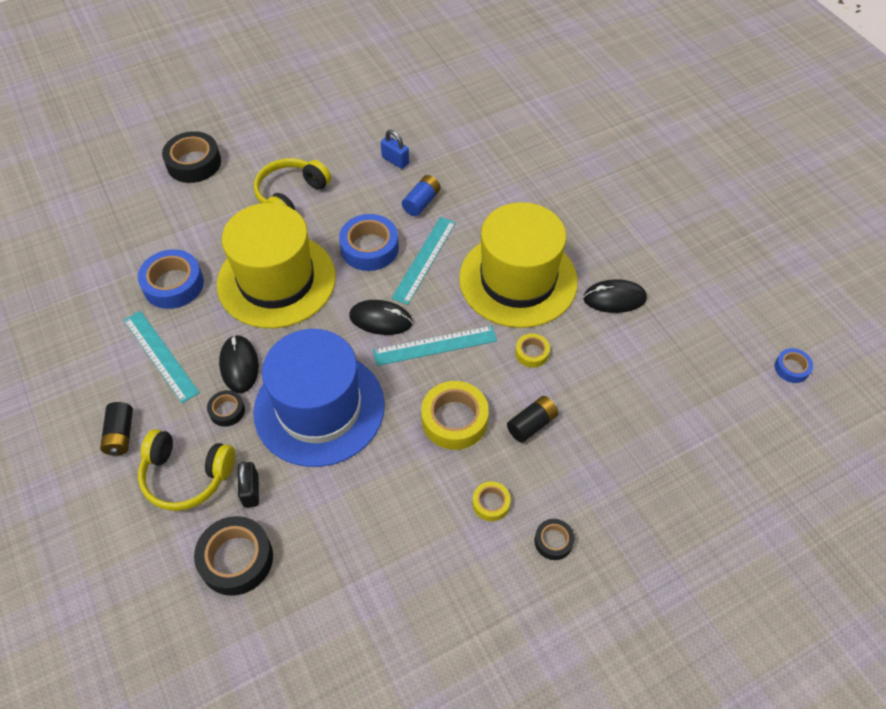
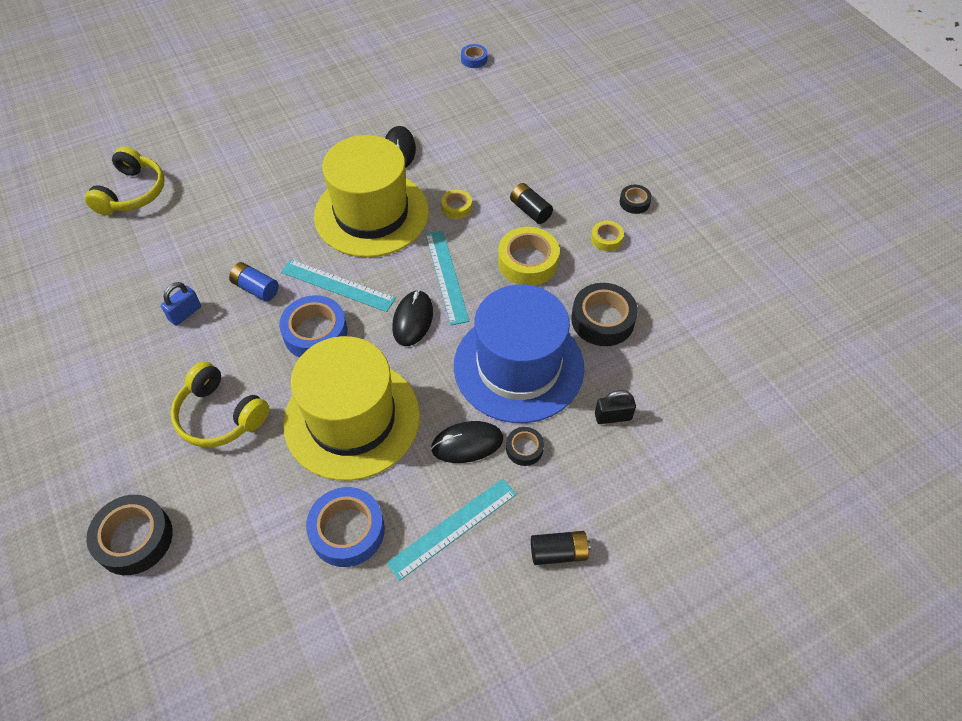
camera: 90 degrees left, 0 degrees up
(186, 475) = (602, 477): yellow headphones -> yellow headphones (132, 193)
(236, 559) = (683, 421): black tape -> black tape (602, 320)

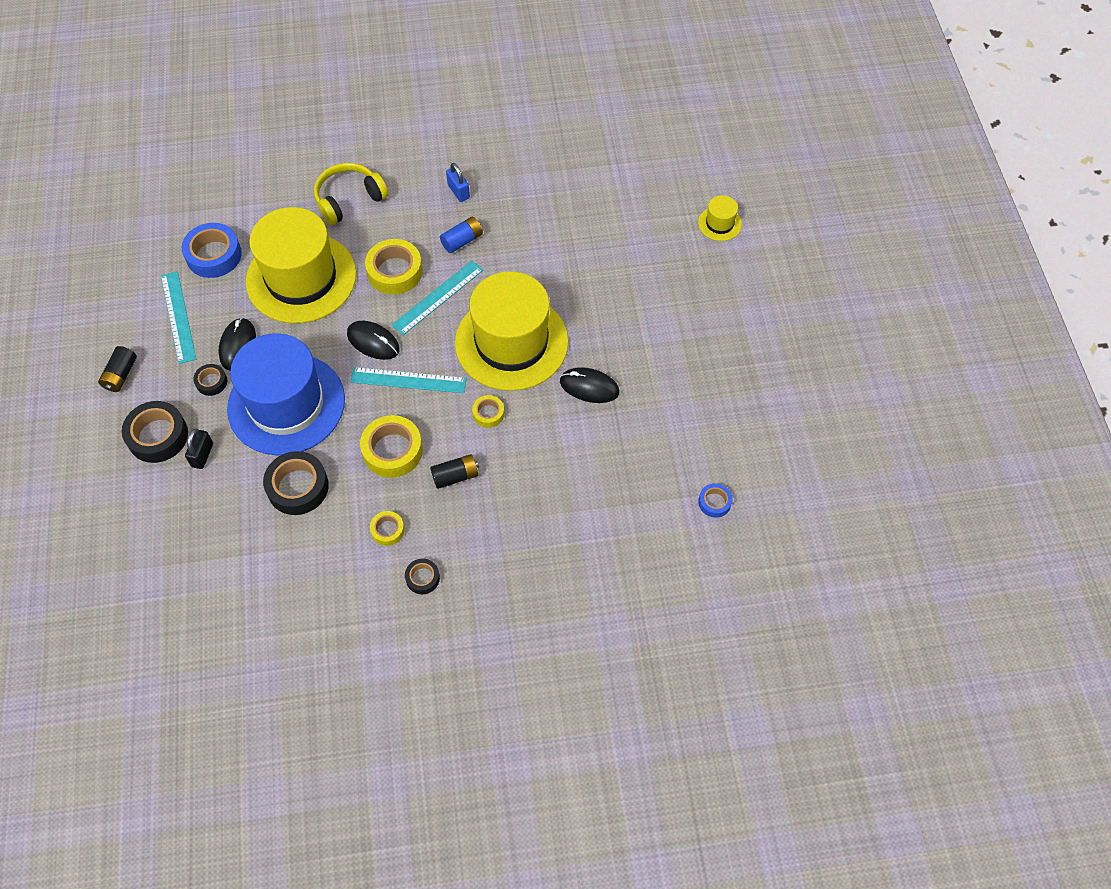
camera: 110 degrees right, 5 degrees up
(132, 193) = (616, 172): yellow headphones -> none
(134, 538) = (278, 142): black tape -> black tape (158, 436)
(185, 110) = (719, 223): none -> yellow hat
(315, 333) = (395, 272): blue tape -> yellow tape

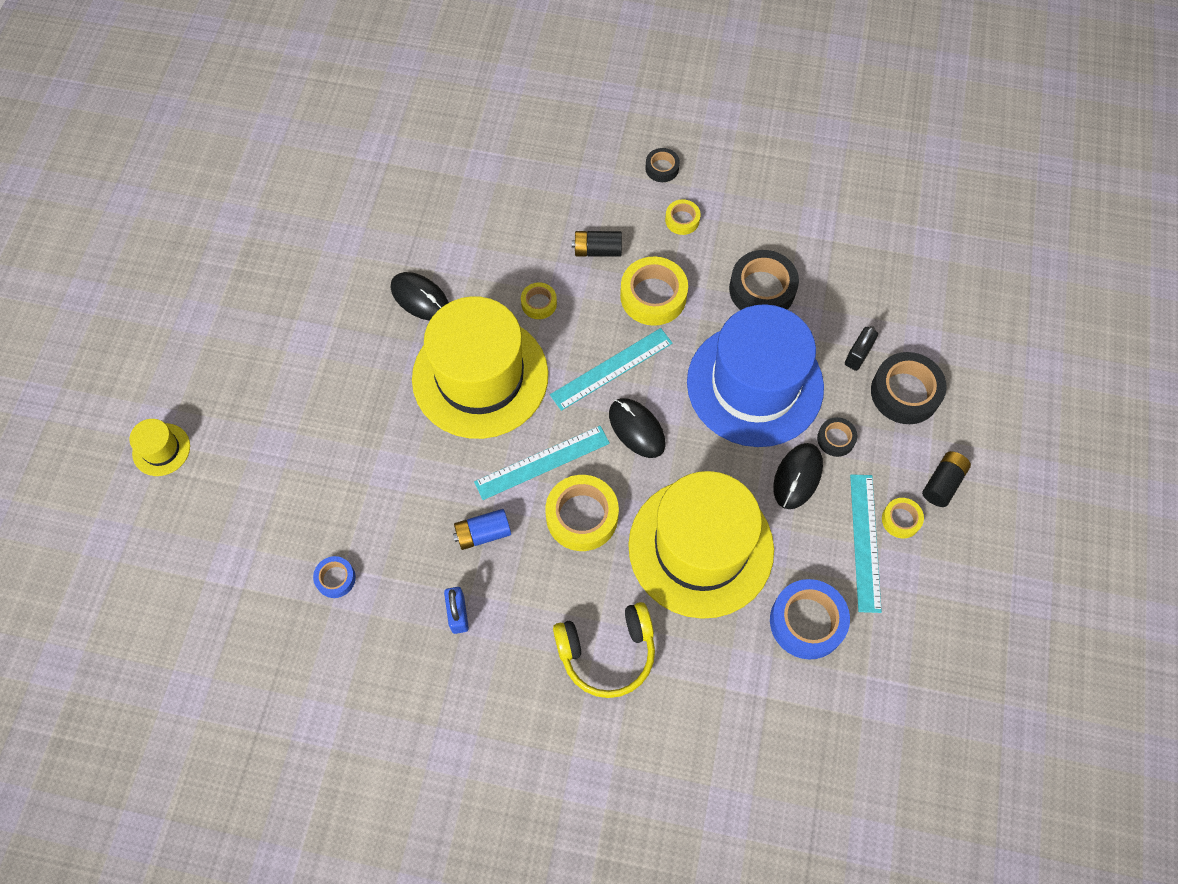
camera: 160 degrees left, 5 degrees up
(152, 339) = (901, 520): none -> yellow tape
(408, 380) = (611, 369): turquoise ruler -> turquoise ruler turned 60 degrees counterclockwise
(714, 502) = (359, 149): blue tape -> blue tape (335, 578)

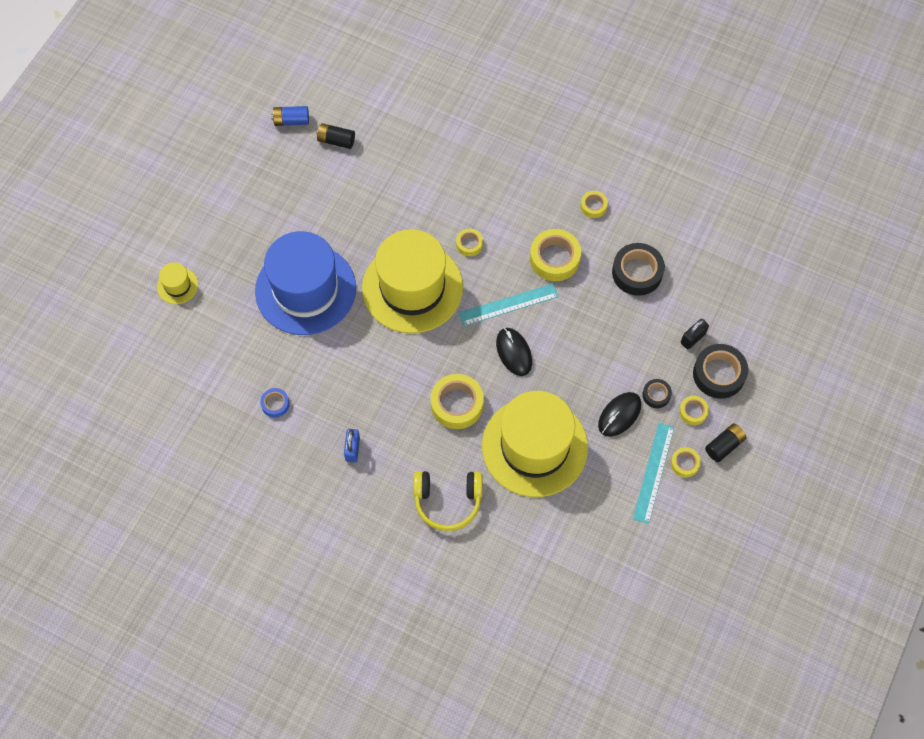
camera: 15 degrees right, 0 degrees up
(420, 298) = (384, 220): black mouse -> none
(483, 533) = (384, 399): blue battery -> blue battery (291, 121)
(542, 462) = (439, 359): turquoise ruler -> none
(597, 250) = (523, 214): black battery -> black battery (336, 141)
(662, 168) = (590, 163): black tape -> none
(755, 384) = (609, 341): blue hat -> blue hat (305, 289)
(807, 622) = (594, 516): blue tape -> none
(889, 449) = (693, 412): none -> yellow tape

